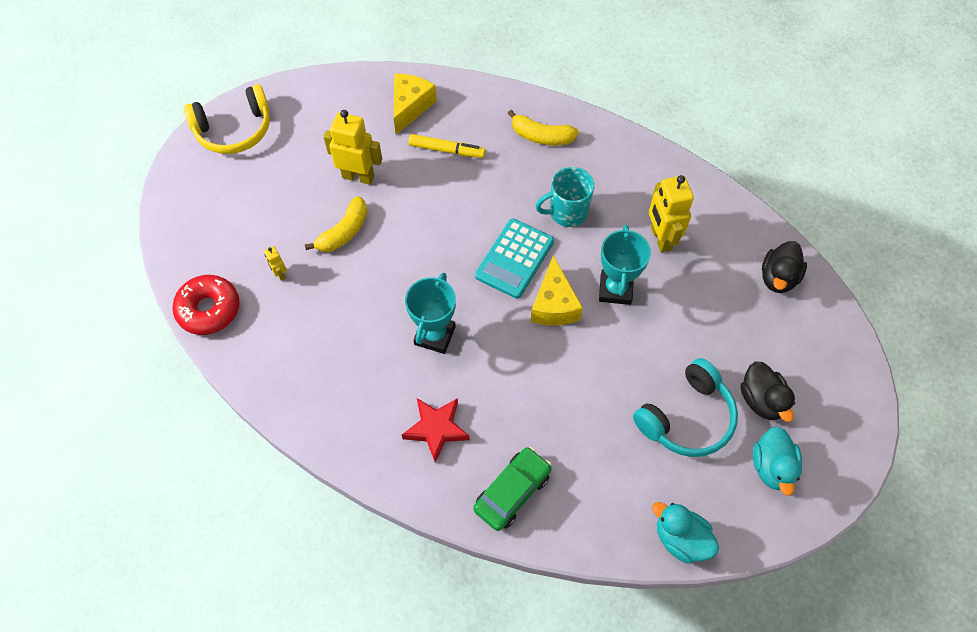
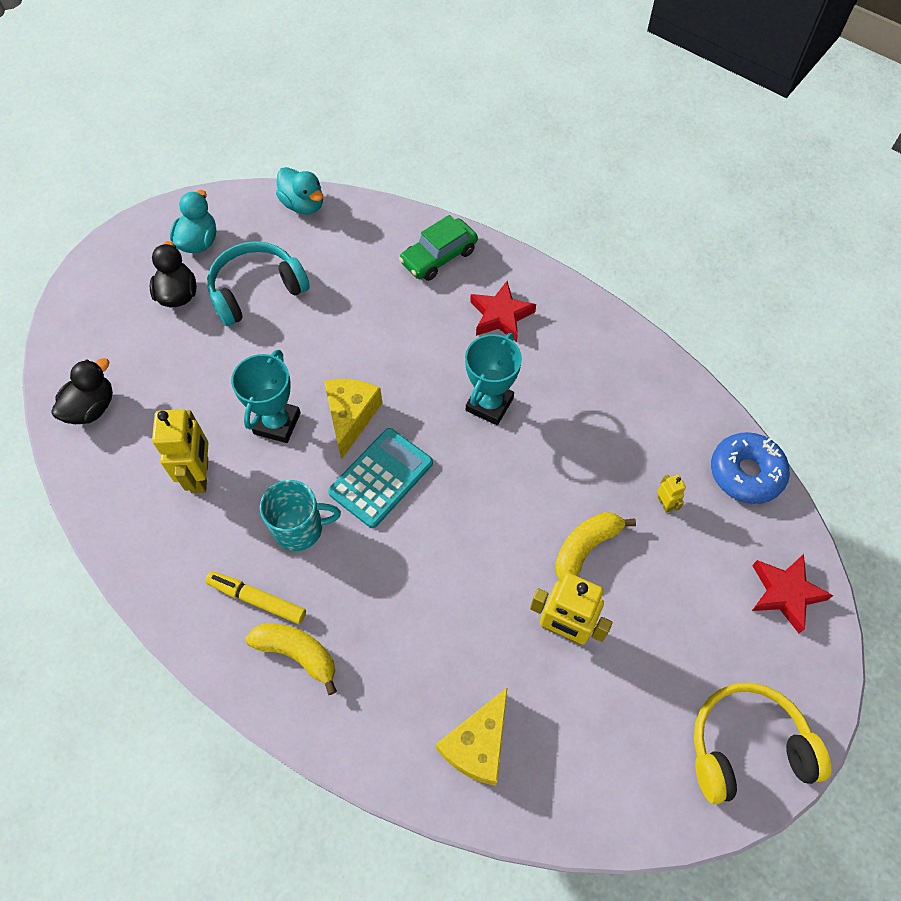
camera: 170 degrees left, 0 degrees up
(192, 223) = (785, 593): none -> red star
(209, 309) = (746, 473): red donut -> blue donut
(447, 150) = (435, 653): yellow marker -> yellow marker (257, 600)

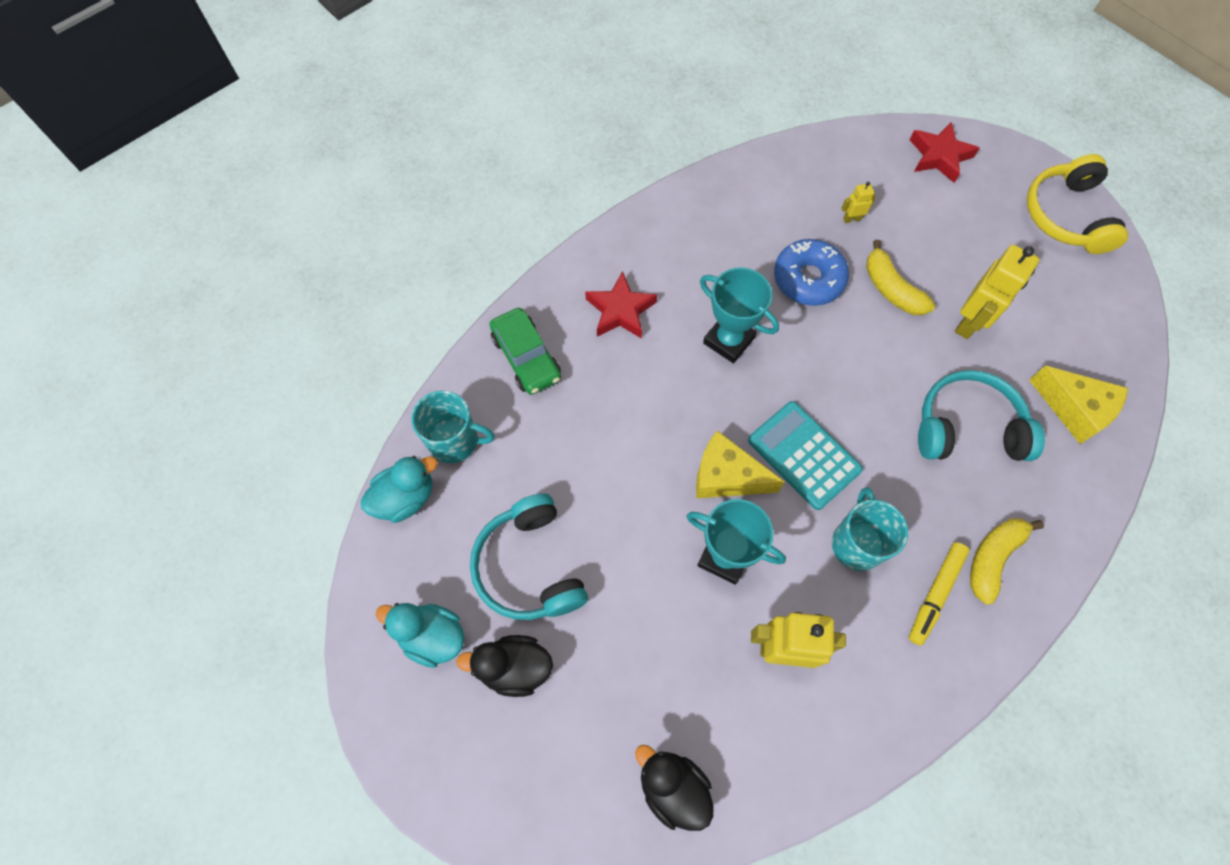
camera: 80 degrees left, 5 degrees up
(355, 225) = (455, 441): none -> turquoise mug
(435, 628) = (967, 428): none -> turquoise headphones
(746, 473) = (826, 153): blue donut -> blue donut (808, 279)

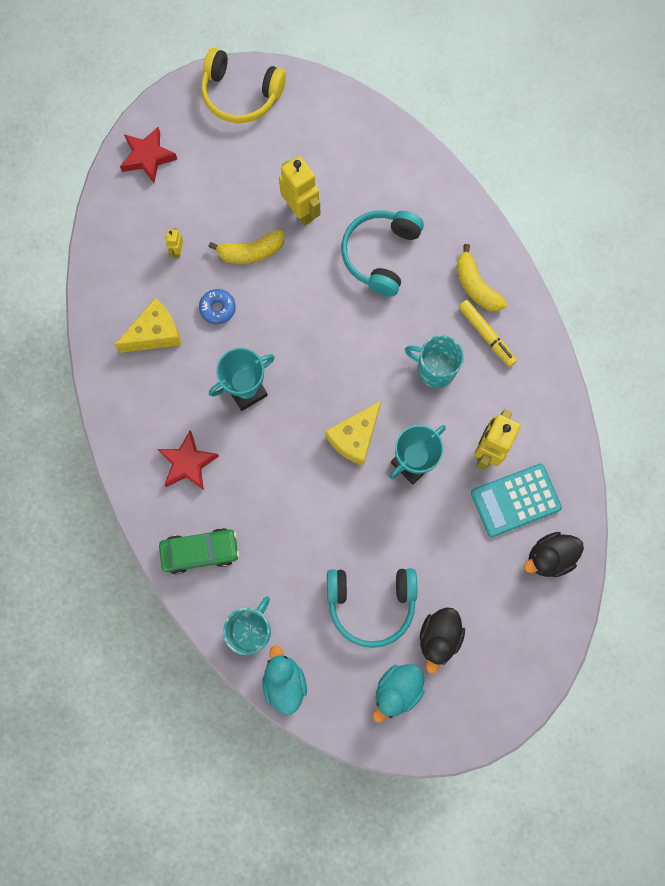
camera: 70 degrees left, 10 degrees up
(804, 455) = (359, 376): turquoise calculator -> turquoise calculator (515, 500)
(808, 279) = (218, 308): blue donut -> blue donut, size x0.60
(1074, 409) = (394, 177): yellow cheese -> yellow cheese (155, 333)

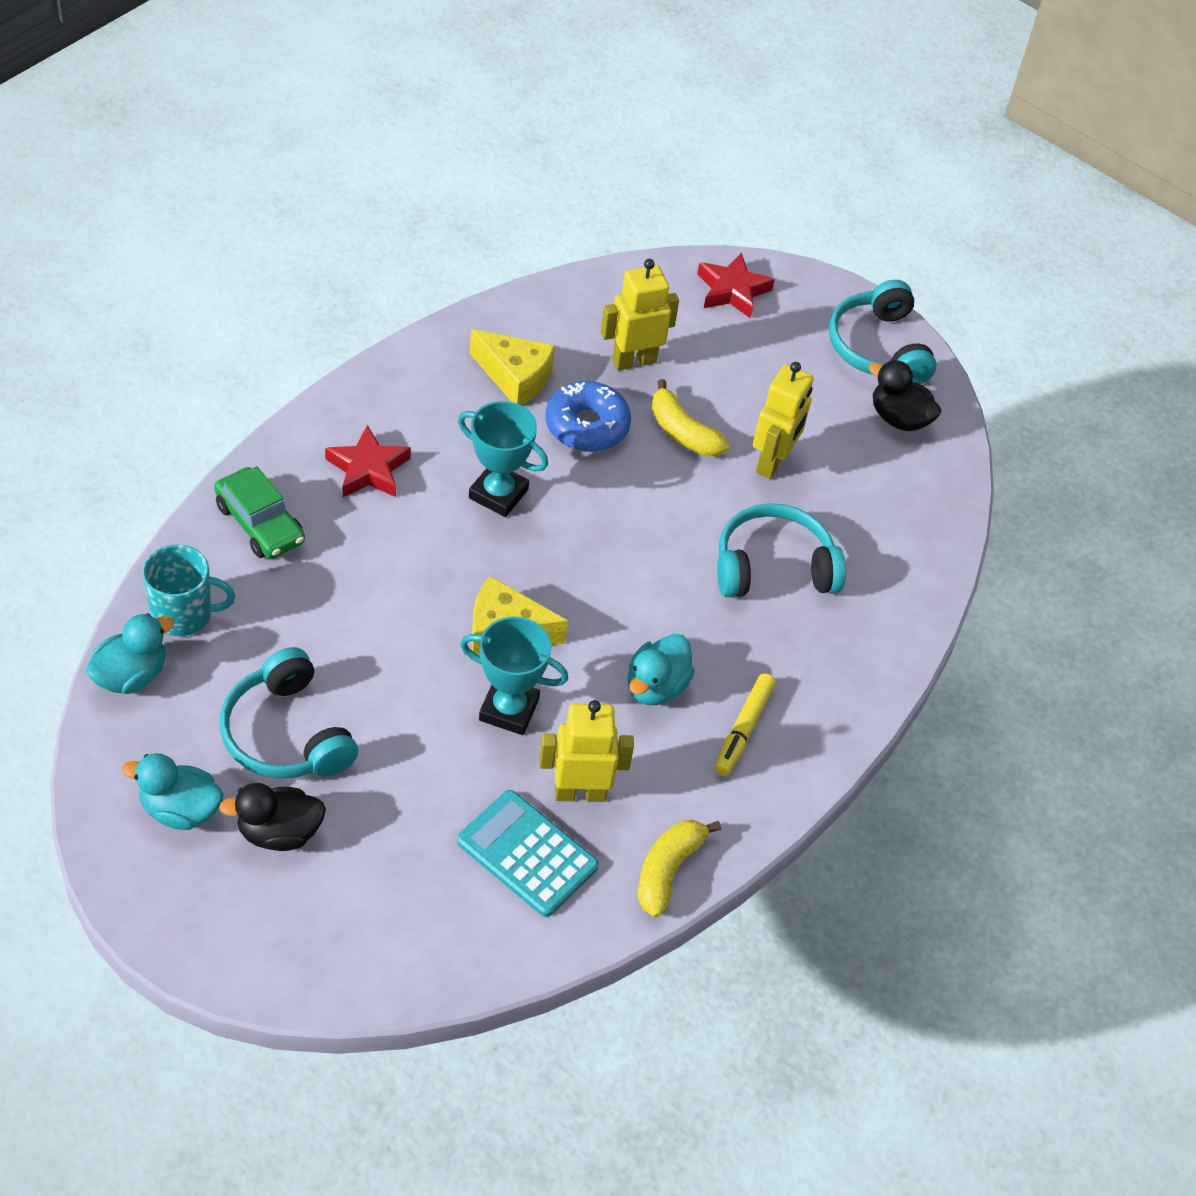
camera: 55 degrees right, 25 degrees down
(177, 251) = (634, 361): yellow robot -> yellow robot, size x2.14
(218, 308) = (587, 426): blue donut -> blue donut, size x1.66
(241, 95) = (878, 348): yellow headphones -> turquoise headphones
(435, 369) = (656, 687): turquoise mug -> turquoise duck
(476, 286) = (804, 691): yellow banana -> yellow banana (668, 870)
(549, 557) = (467, 929): black duck -> black duck (898, 418)

